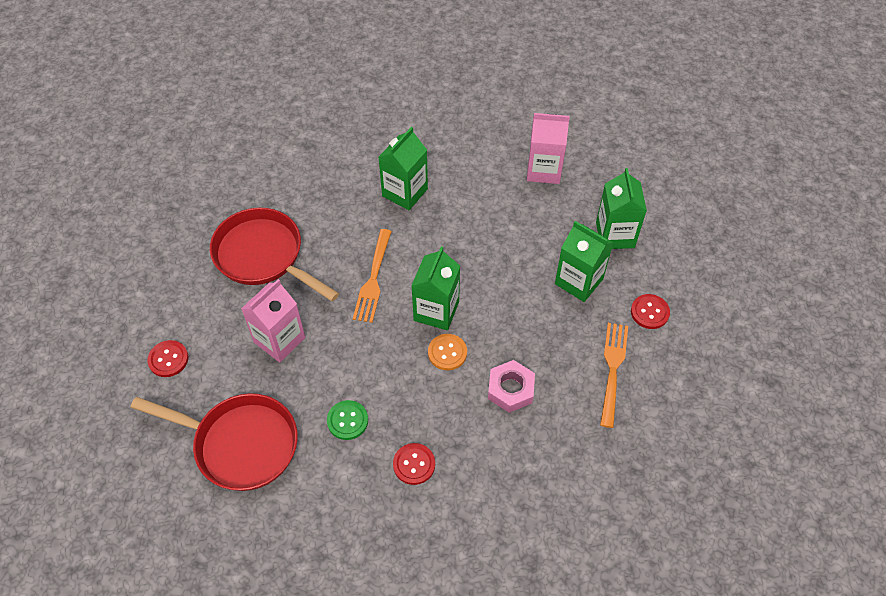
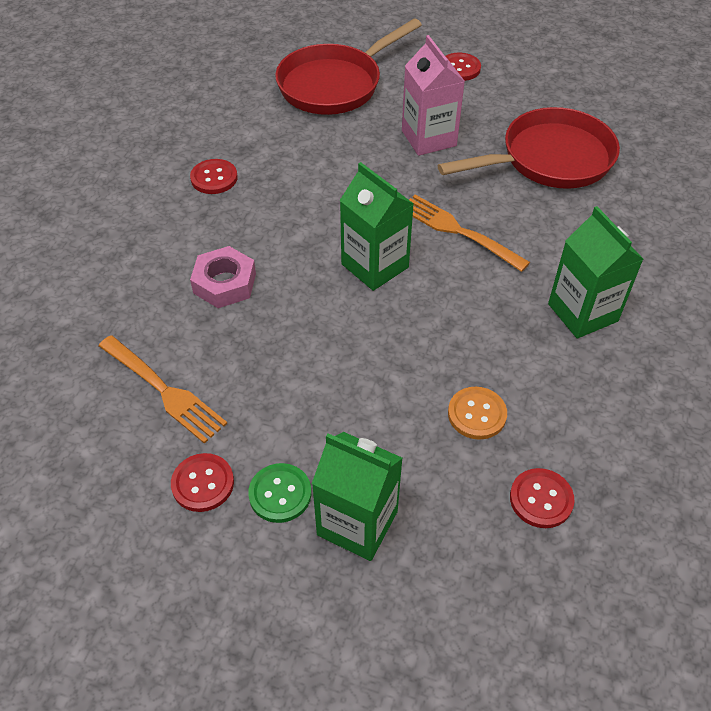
camera: 120 degrees right, 5 degrees down
(347, 420) = (299, 152): green button -> green button (280, 494)
(447, 353) = (313, 252): orange button -> orange button (477, 414)
(543, 170) = (541, 499): pink carton -> red button
(579, 281) = (312, 428): green carton -> none

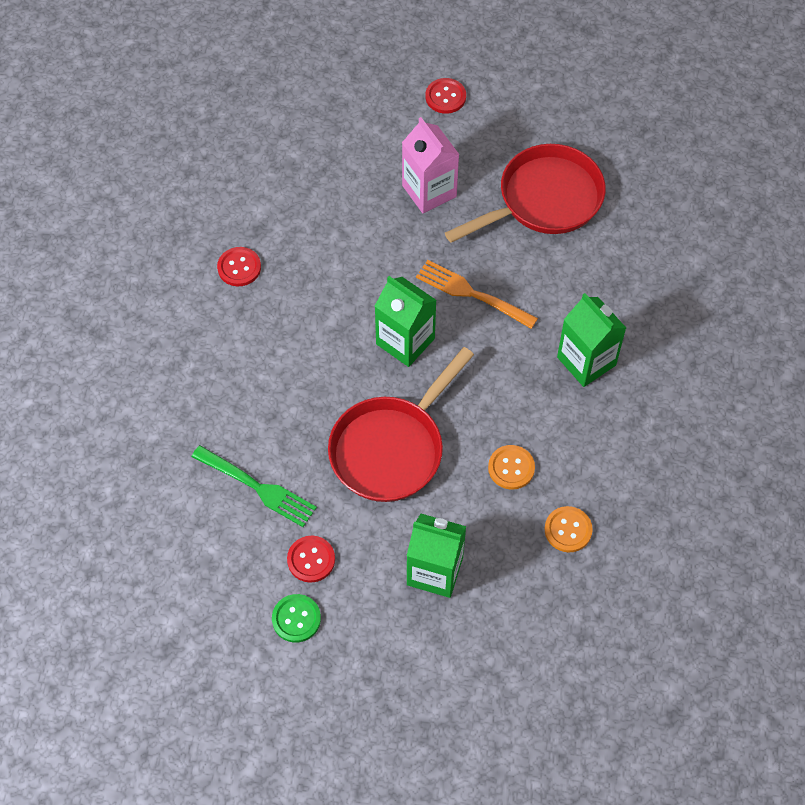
camera: 10 degrees left, 10 degrees up
(163, 390) = (256, 487): orange fork -> green fork
(224, 283) = (279, 379): pink nut -> none
(280, 494) = (372, 558): green button -> green button (296, 619)
(334, 84) = (326, 136): red pan -> red pan (391, 448)
(541, 499) = (568, 530): red button -> orange button

